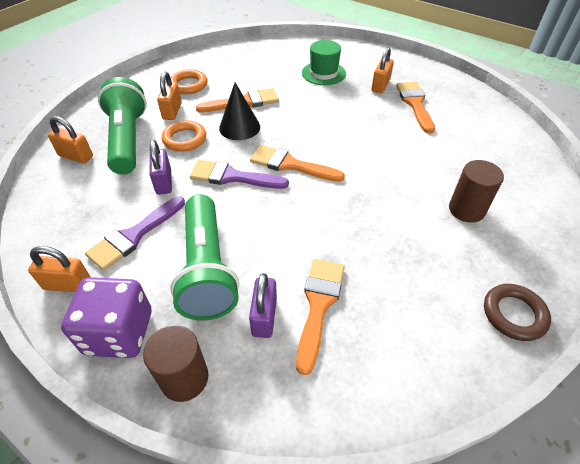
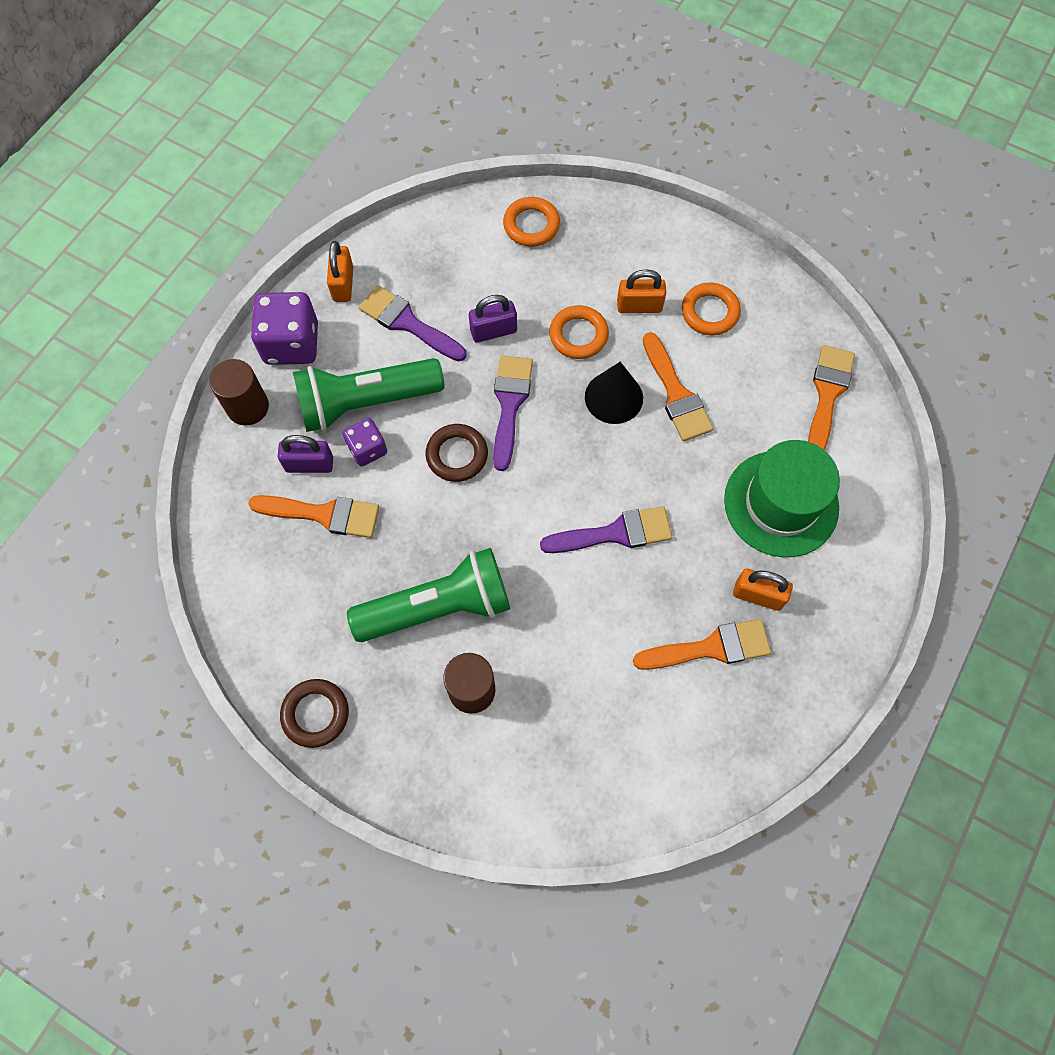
camera: 85 degrees right, 20 degrees up
(76, 156) = (531, 225): orange padlock -> orange ring
(128, 140) = (569, 270): green flashlight -> green flashlight (438, 607)
(255, 269) = (367, 449): none -> purple dice
(271, 209) = (457, 455): none -> brown ring
(291, 165) = (539, 470): orange brush -> orange brush (827, 395)
(323, 73) = (781, 503): green hat -> green hat, size x1.50
(341, 134) = (614, 533): none -> purple brush

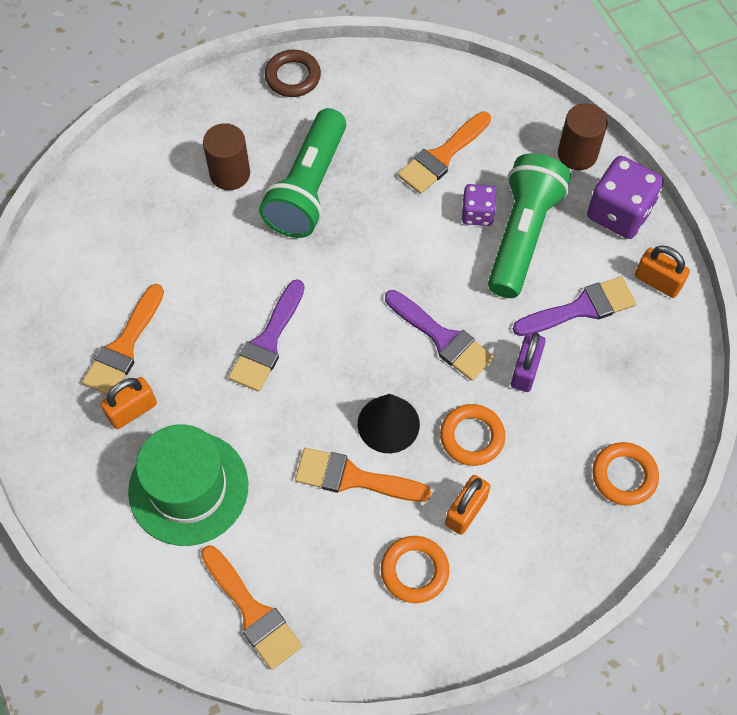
camera: 125 degrees right, 5 degrees down
(309, 464) = (493, 169): purple padlock -> none
(457, 455) = (424, 272): brown ring -> none

